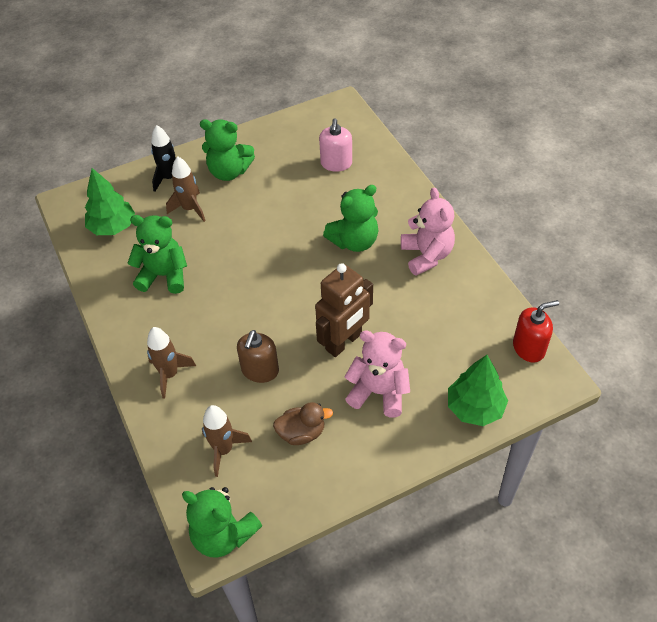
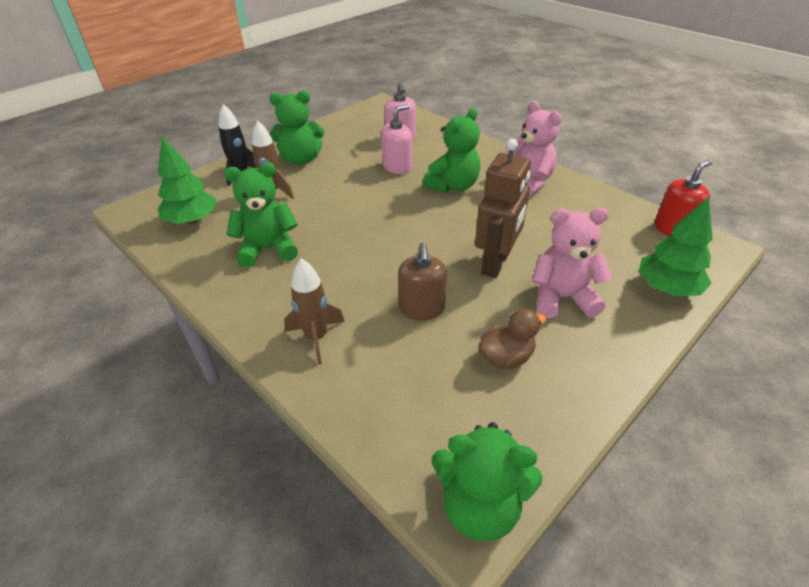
camera: 20 degrees left, 10 degrees down
(223, 450) = (424, 401): brown rocket -> none
(314, 204) = (397, 167): none -> pink soap dispenser

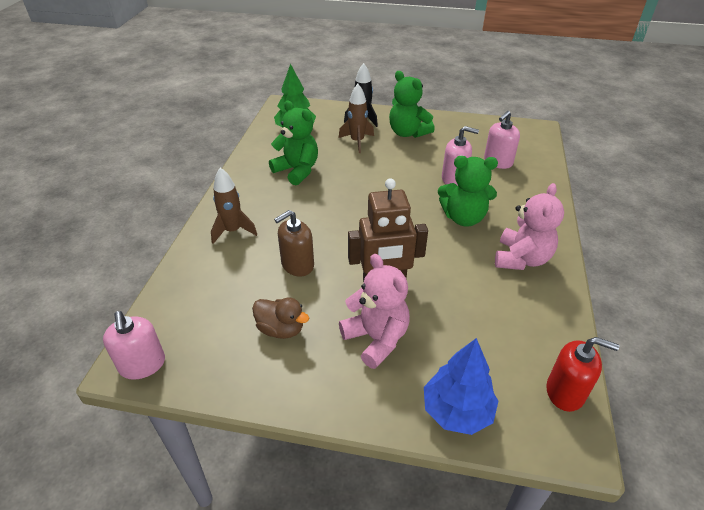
camera: 55 degrees right, 0 degrees up
(480, 506) = (142, 365): green teddy bear -> pink soap dispenser
(667, 288) = (457, 411): green tree -> blue tree

